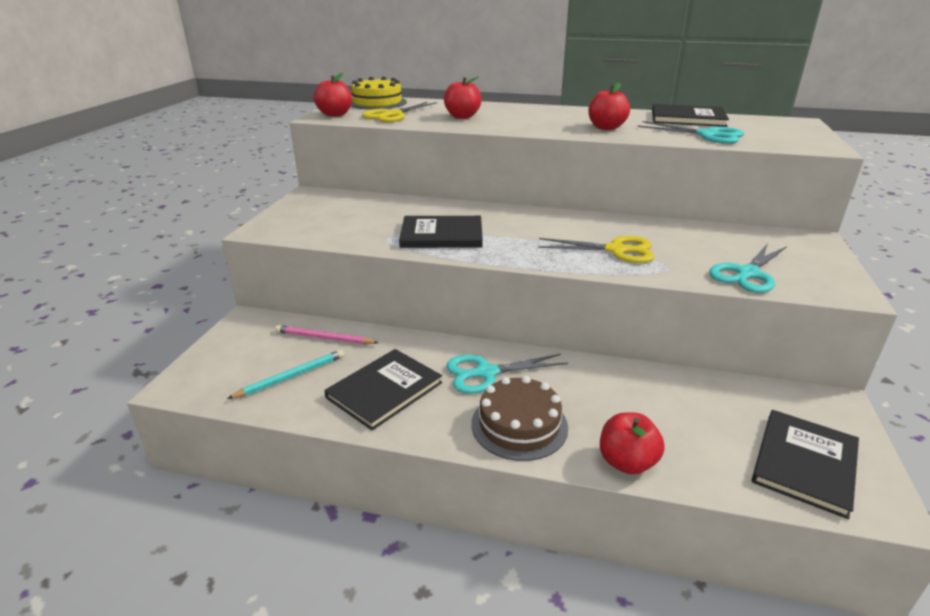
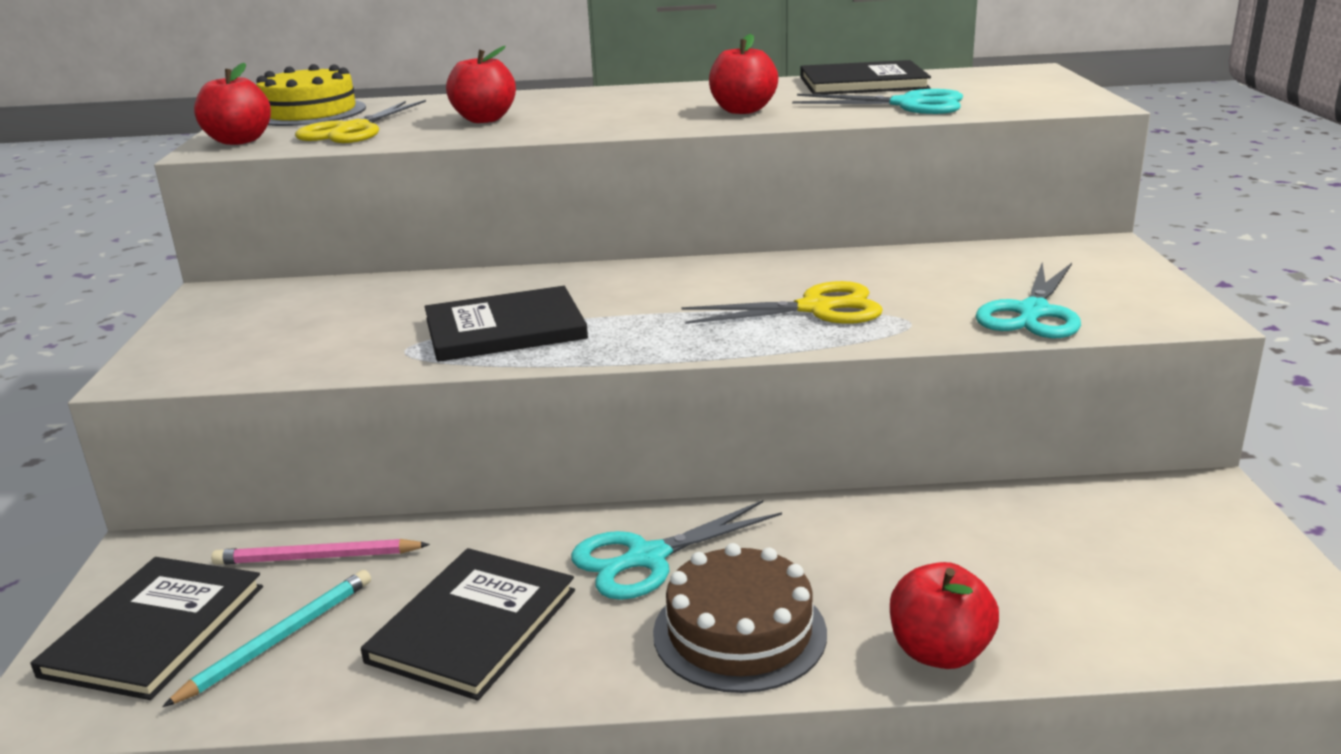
camera: 15 degrees left, 5 degrees down
(805, 463) = (1201, 592): black book -> black book (155, 630)

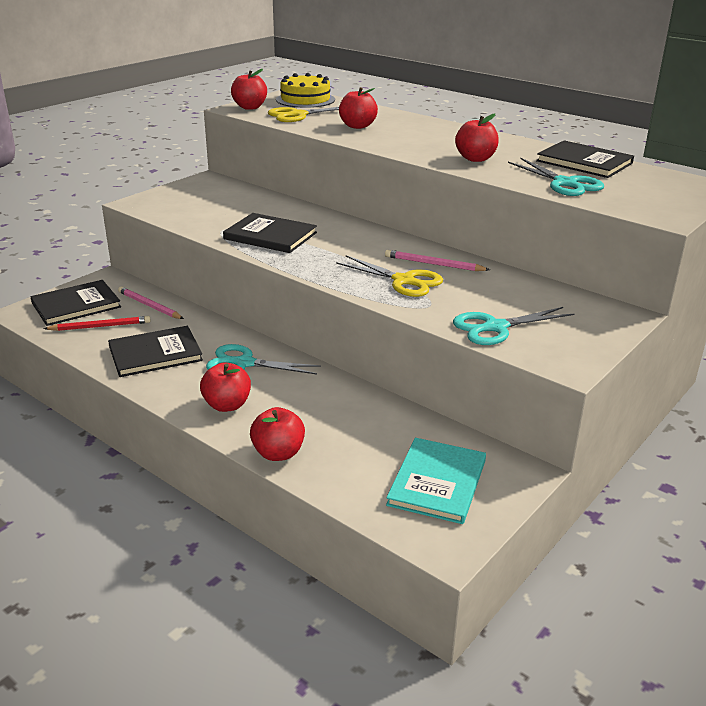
camera: 40 degrees right, 5 degrees up
(279, 639) = (100, 326): turquoise pencil -> red pencil
(739, 632) = (227, 405): brown cake -> red apple
(803, 276) = (434, 264): none -> pink pencil
(1167, 561) = (437, 482): none -> turquoise book

